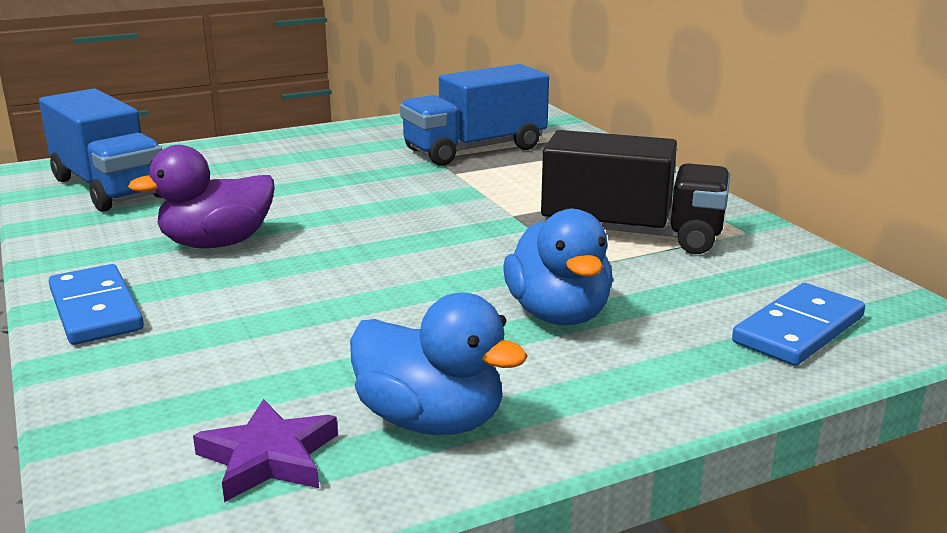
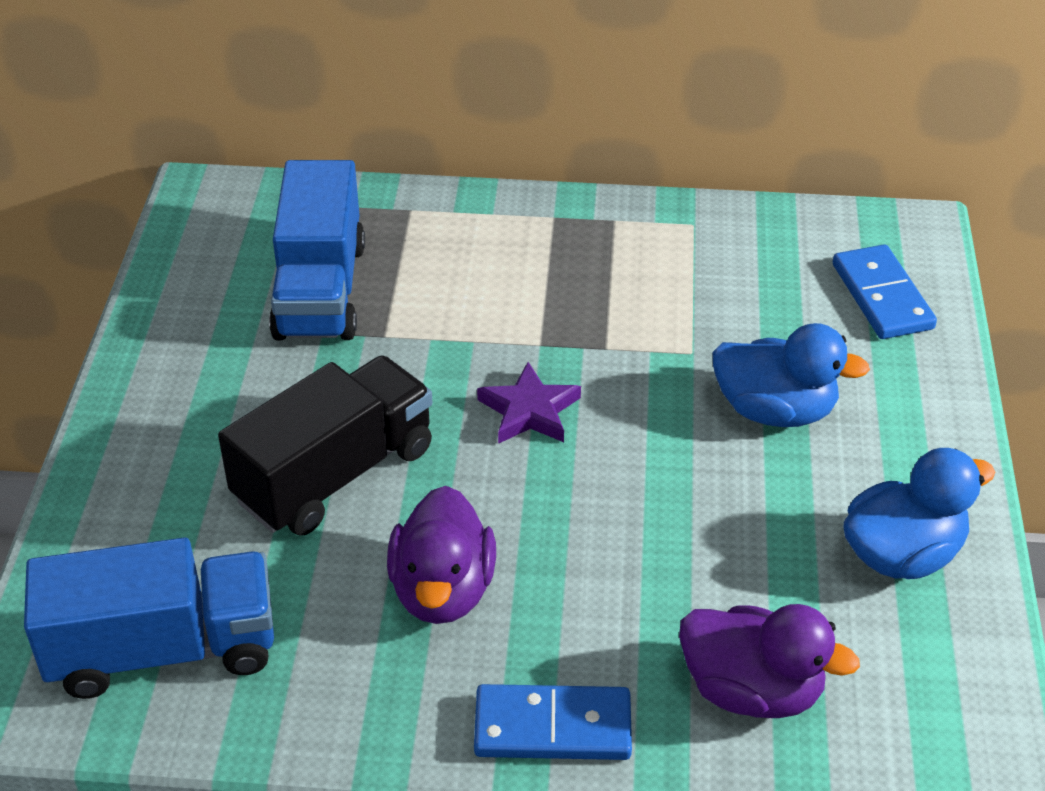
camera: 60 degrees left, 20 degrees up
(183, 382) = (752, 690): none -> purple duck
(269, 457) = (906, 665): purple star -> purple star (529, 410)
(631, 234) = (645, 290): black truck -> black truck (334, 474)

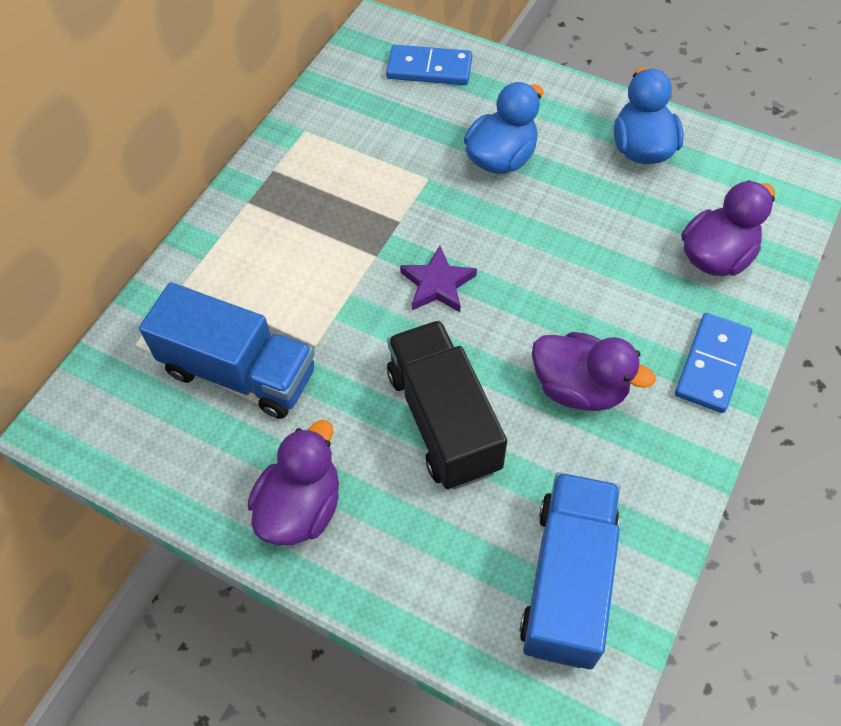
camera: 65 degrees left, 15 degrees up
(174, 393) = (301, 507): none -> purple duck

